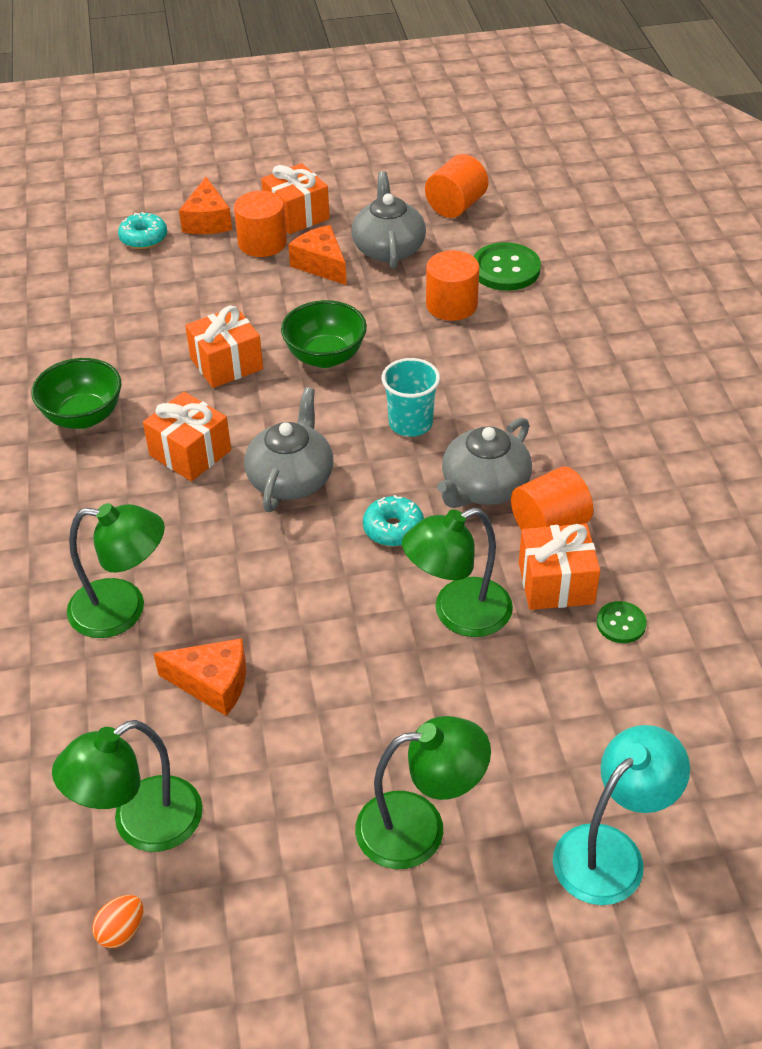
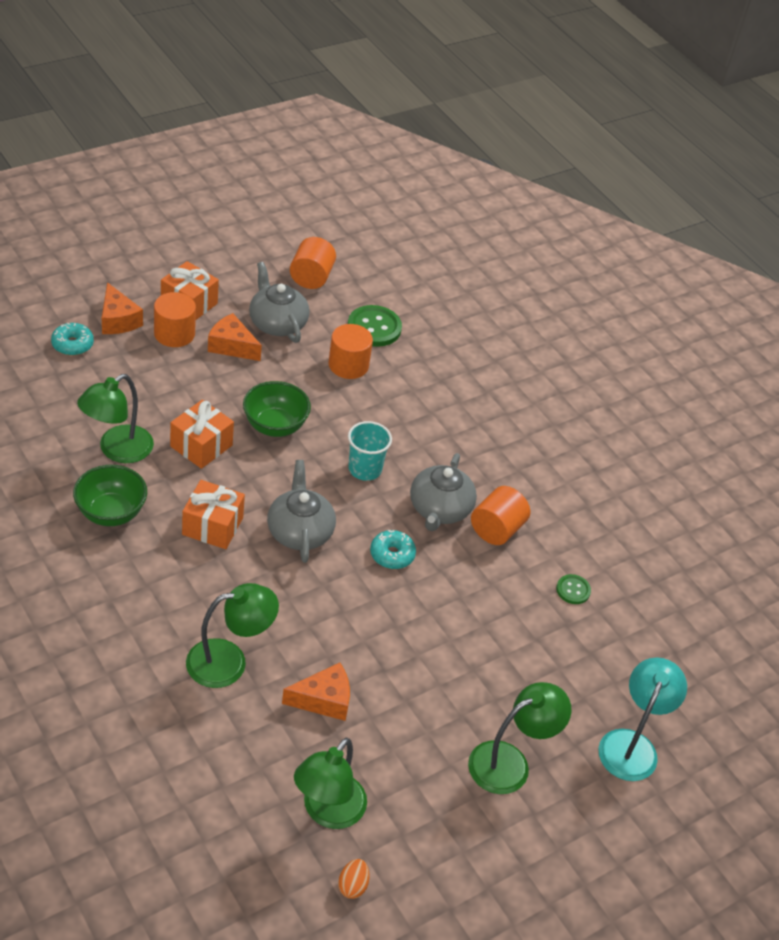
camera: 30 degrees left, 0 degrees up
(458, 614) = (465, 608): green lamp -> green lamp (117, 450)
(556, 583) = (519, 571): orange gift -> none

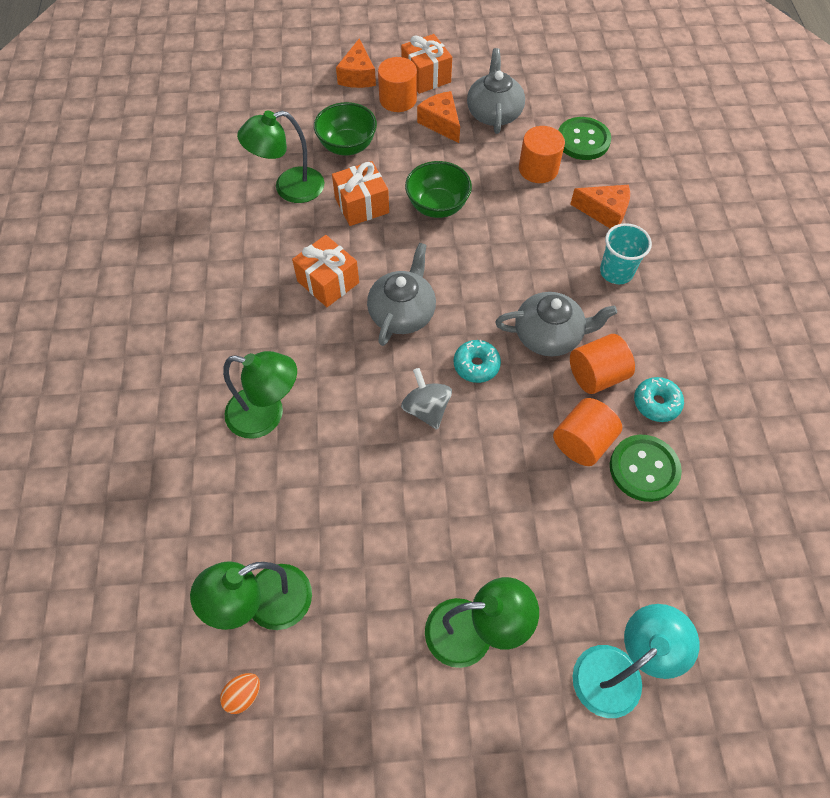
camera: 35 degrees right, 15 degrees up
(72, 344) = (308, 87): turquoise donut -> turquoise donut (656, 403)
(111, 513) = (250, 242): green bowl -> green bowl (347, 146)
(311, 277) = (549, 79): orange cylinder -> orange cylinder (582, 442)
(323, 700) = (328, 487): orange cheese -> orange cheese (604, 212)
(364, 469) = (497, 272): turquoise cup -> turquoise cup (616, 272)
(370, 606) = (426, 409): none -> grey spinning top
(439, 509) = (549, 335): grey teapot -> grey teapot turned 135 degrees counterclockwise
(573, 590) = (644, 469): green button -> green button, size x1.82

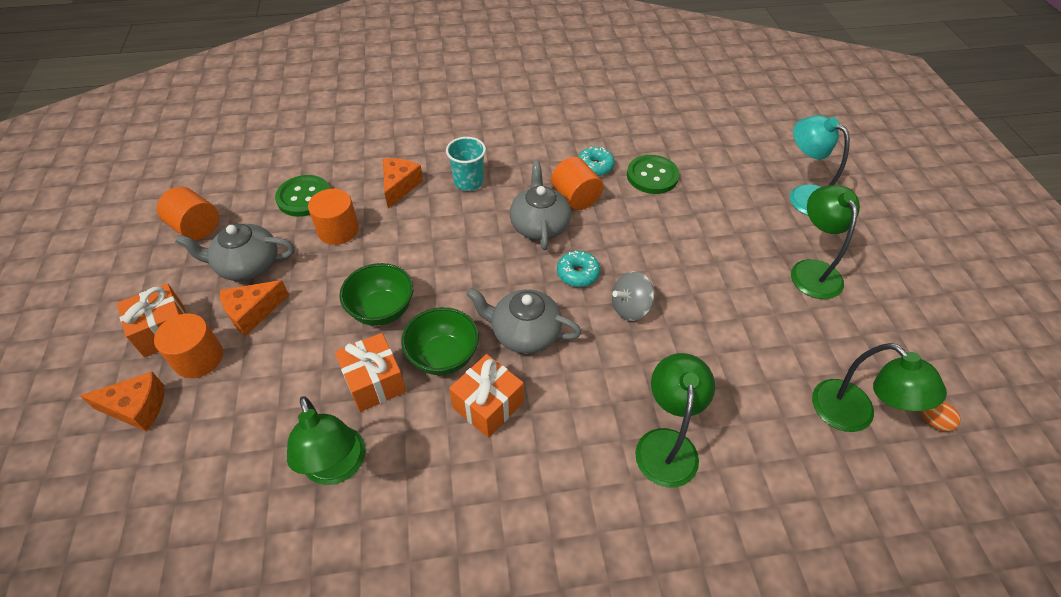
camera: 95 degrees left, 10 degrees down
(347, 146) = (272, 407): green bowl -> green bowl (443, 357)
(582, 442) = (638, 208): orange cylinder -> orange cylinder (196, 228)

